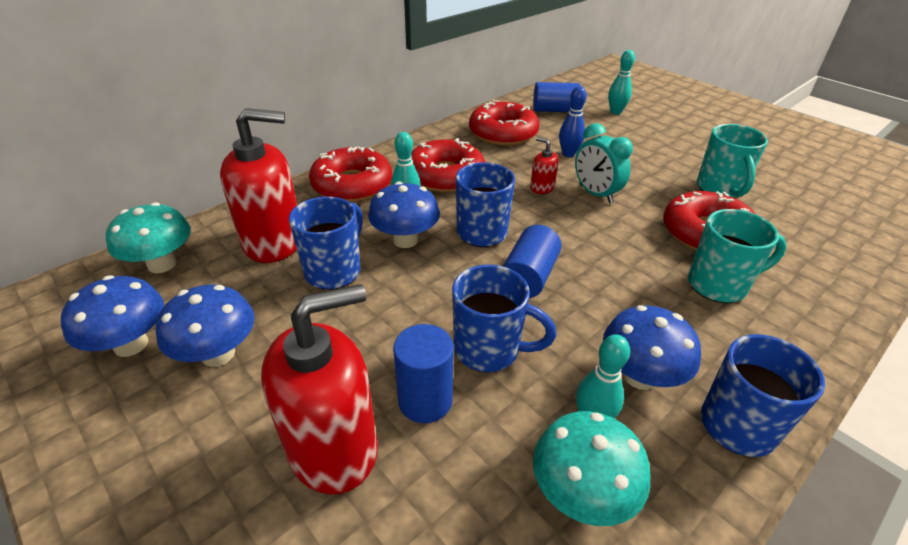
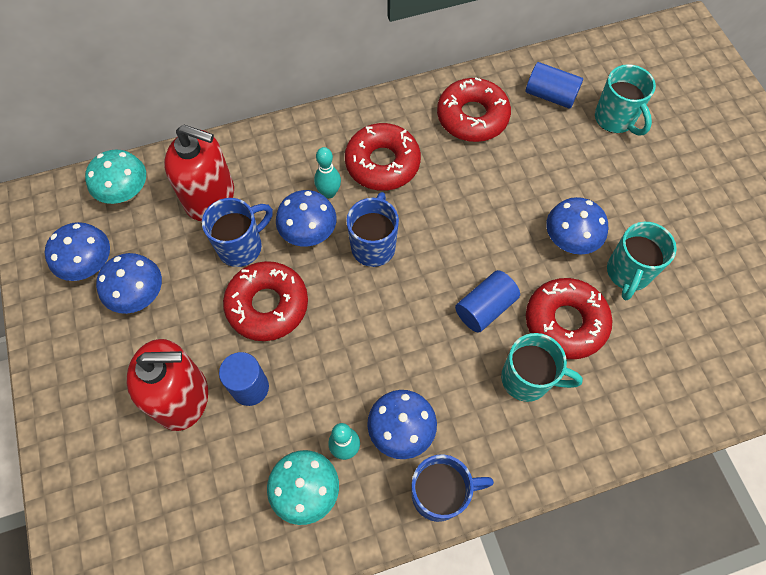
camera: 25 degrees right, 25 degrees up
(352, 185) = (297, 147): red donut -> red donut (267, 305)
(489, 350) = (312, 365): blue mug -> none
(529, 276) = (382, 310): blue cylinder -> blue cylinder (485, 308)
(542, 188) = (459, 210): red soap dispenser -> none
(568, 154) = (516, 171): blue bowling pin -> none
(595, 194) = (502, 236): turquoise clock -> none
(615, 112) = (615, 119): turquoise bowling pin -> turquoise mug
(653, 182) = (569, 240): none -> blue mushroom

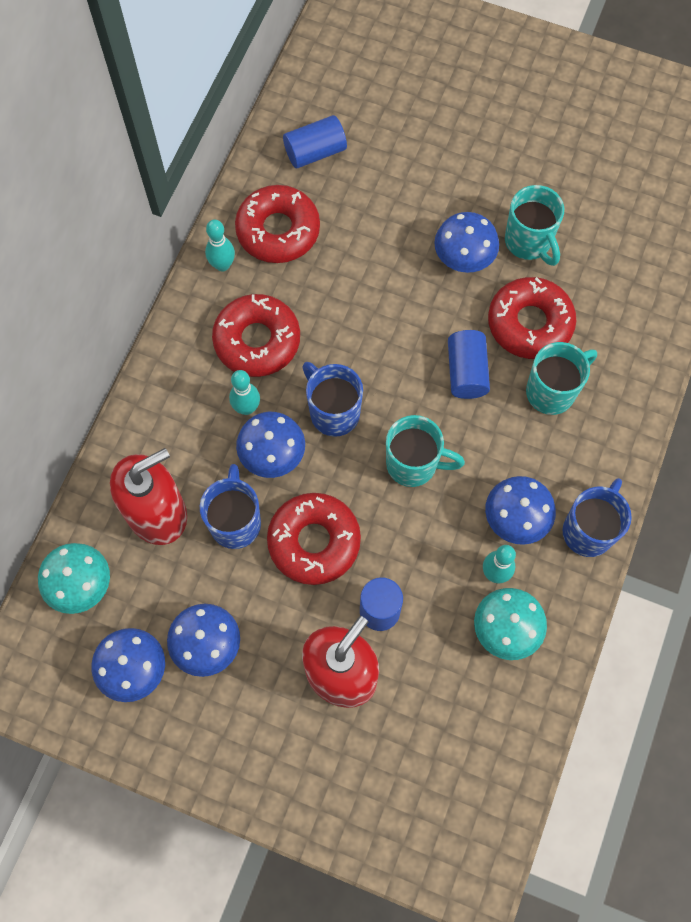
camera: 50 degrees left, 5 degrees up
(416, 105) = (222, 265): none -> turquoise bowling pin
(615, 119) = (385, 125): turquoise mug -> turquoise mug (413, 464)

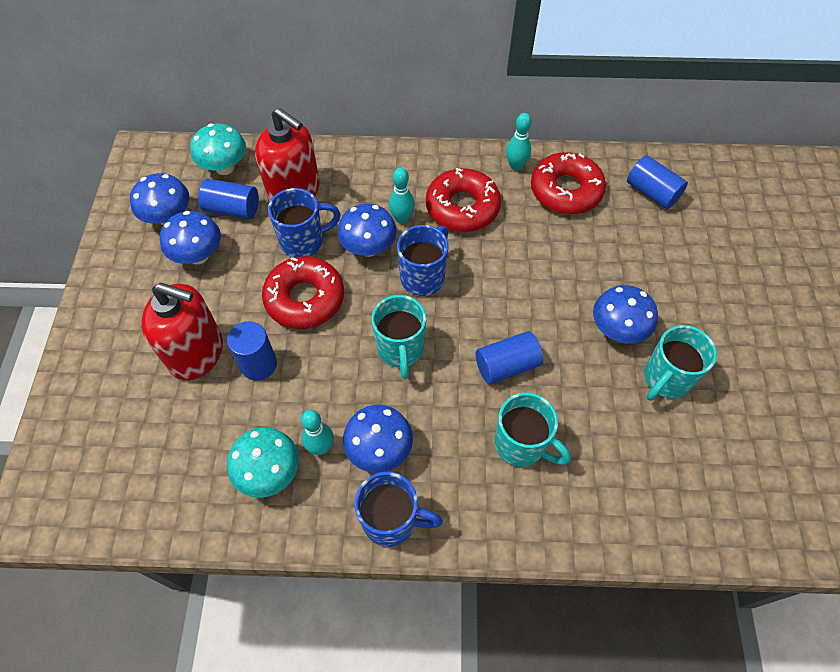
camera: 70 degrees right, 10 degrees down
(153, 591) = (232, 209): none -> blue cylinder
(530, 323) = (582, 404): red donut -> none

